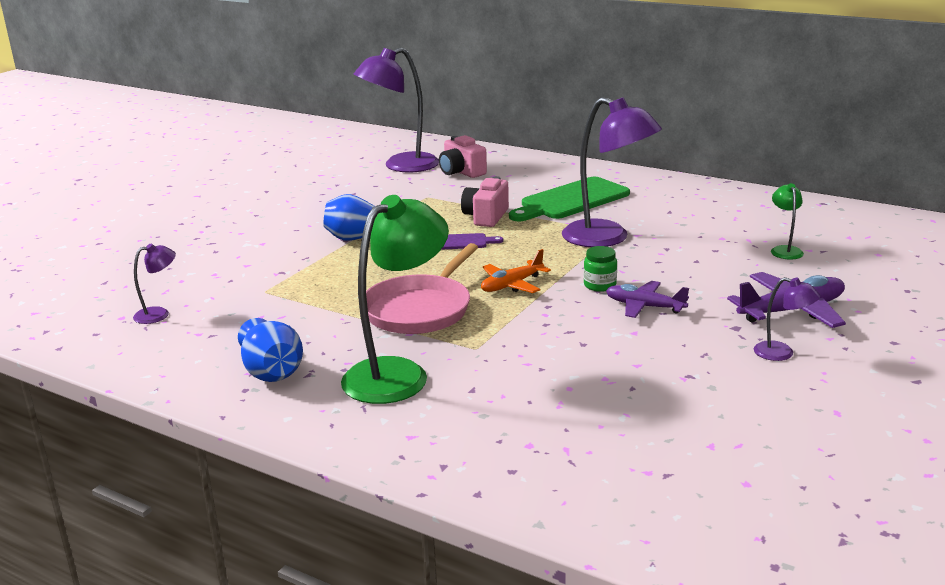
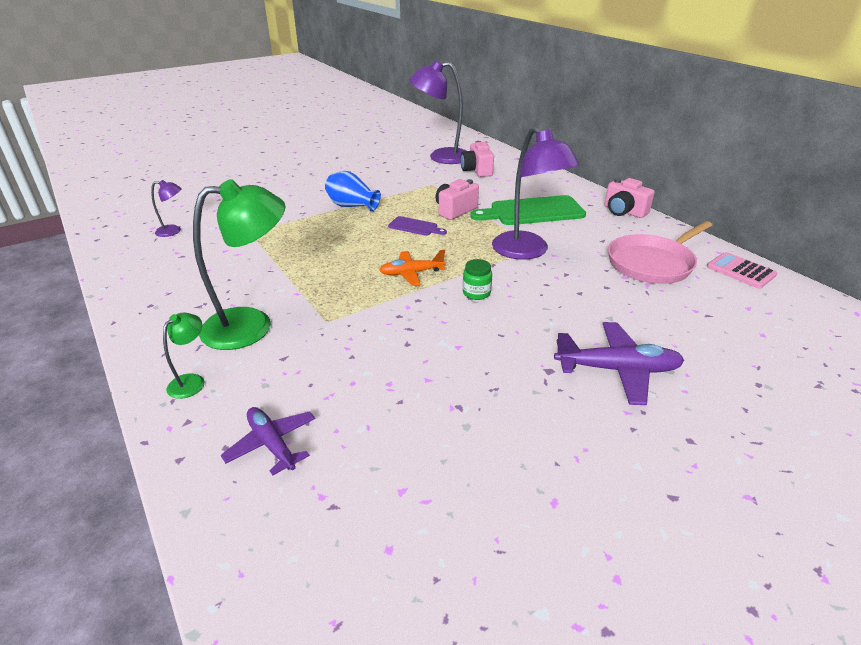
camera: 25 degrees right, 10 degrees up
(272, 371) = (181, 296): blue vase -> none
(420, 309) = (326, 275): pink pan -> pink pan (652, 263)
(644, 307) = (491, 324): purple plane -> purple plane (272, 444)
(662, 181) = (624, 211): none -> pink camera
(782, 353) = (564, 413): purple lamp -> none
(784, 250) = (671, 304): green lamp -> green lamp (192, 381)
(816, 209) = (741, 271): none -> pink calculator

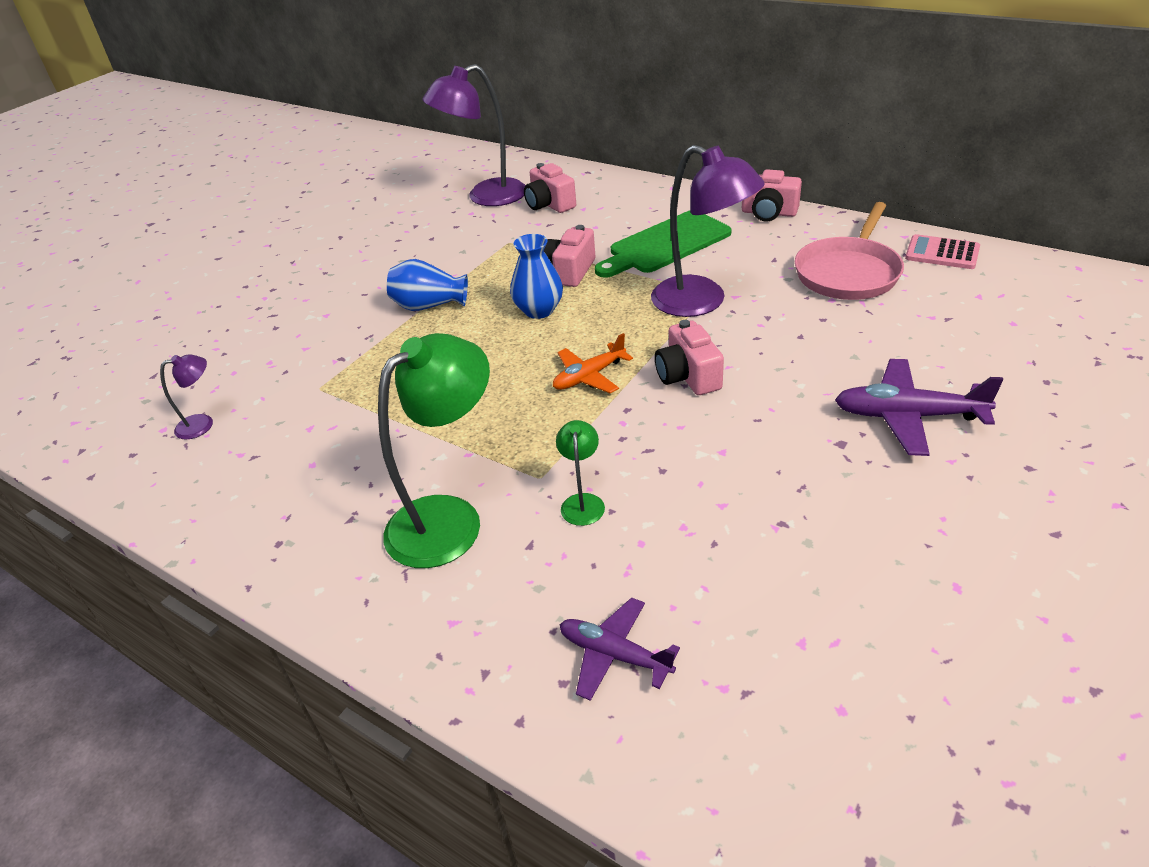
camera: 20 degrees left, 5 degrees up
(192, 381) = (440, 621): green lamp -> green lamp (582, 502)
(415, 227) = (539, 310): purple cutting board -> blue vase
(476, 293) = (688, 376): green jar -> pink camera
(617, 370) = (908, 416): purple plane -> purple plane turned 150 degrees counterclockwise

